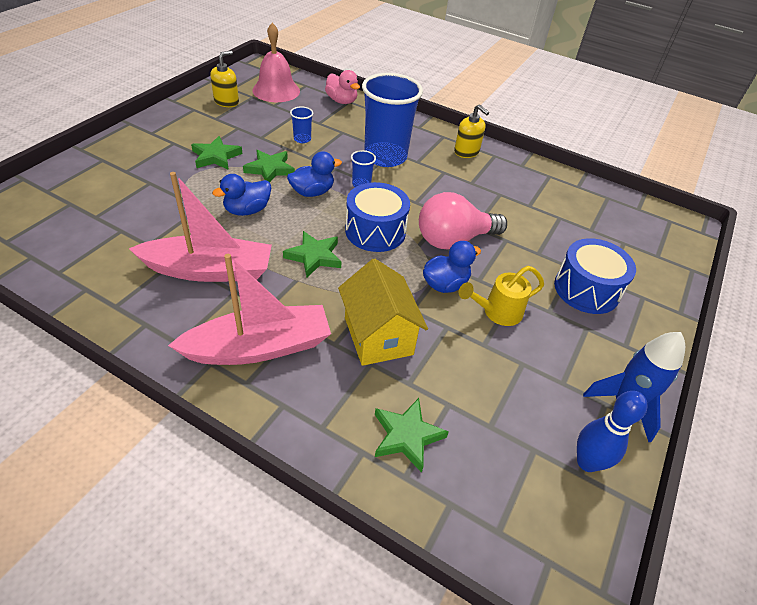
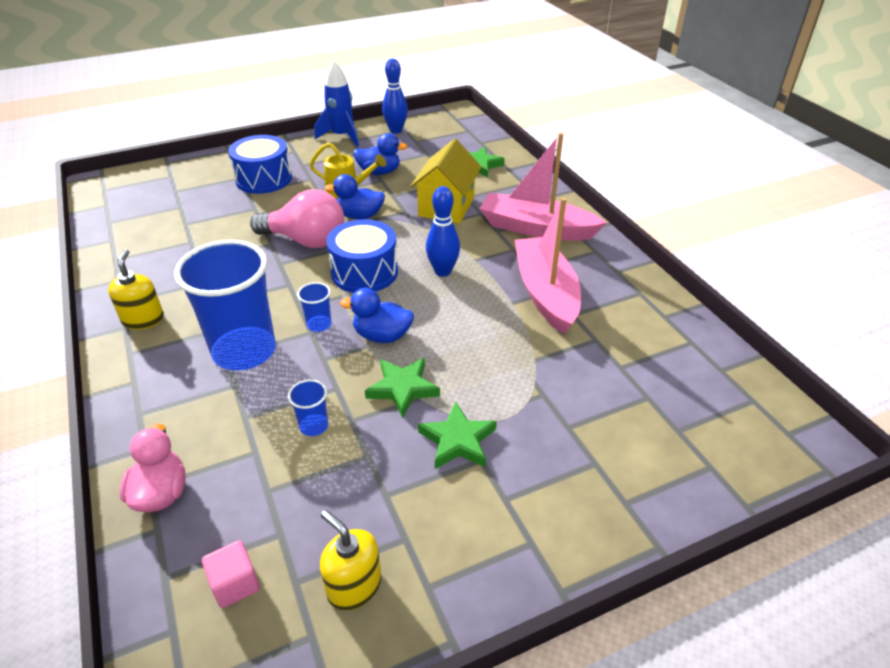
camera: 140 degrees left, 5 degrees down
(209, 270) = (545, 293): pink boat -> pink boat turned 45 degrees clockwise
(226, 102) = (354, 586): yellow soap dispenser -> yellow soap dispenser turned 60 degrees clockwise
(247, 210) = (471, 340): blue duck -> blue duck (379, 172)
(276, 90) = (235, 584): pink bell -> pink cube
(314, 256) = (443, 271): green star -> blue bowling pin

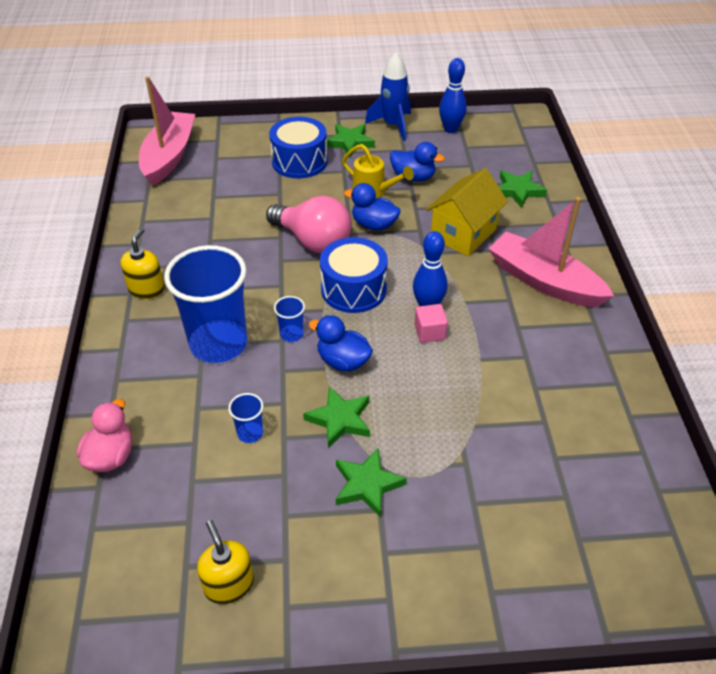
camera: 20 degrees right, 5 degrees up
(235, 584) = (140, 551): pink cube -> pink cube (430, 332)
(307, 156) = (350, 142): none -> green star
(545, 293) = (519, 357): pink boat -> pink boat (169, 156)

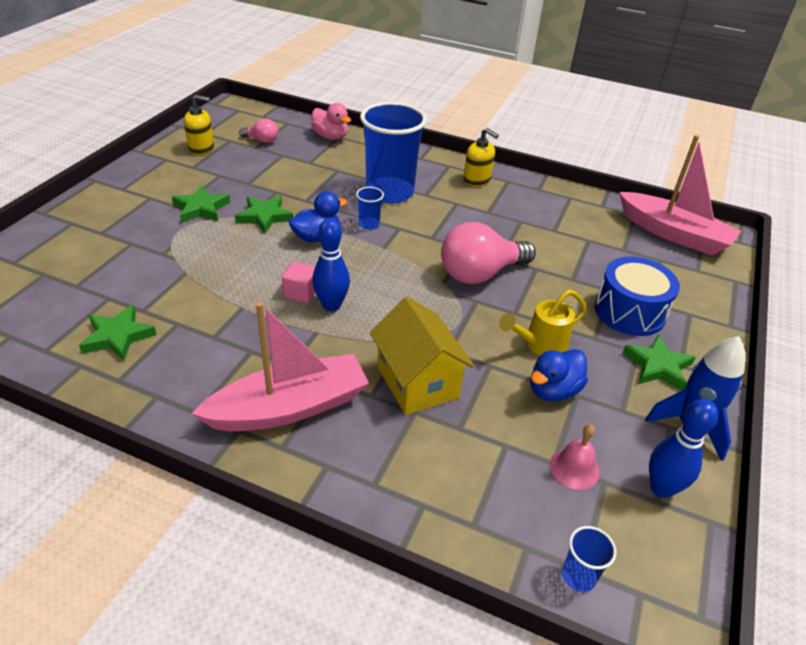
camera: 115 degrees right, 5 degrees down
(164, 526) = (262, 140): none -> pink light bulb
(250, 433) = (294, 181): blue cup -> blue cup (578, 576)
(353, 289) = (393, 272): blue drum -> none
(374, 225) = (479, 321): blue duck -> none
(467, 158) = (574, 468): none -> pink bell
(518, 191) = (467, 483): green star -> green star (118, 336)

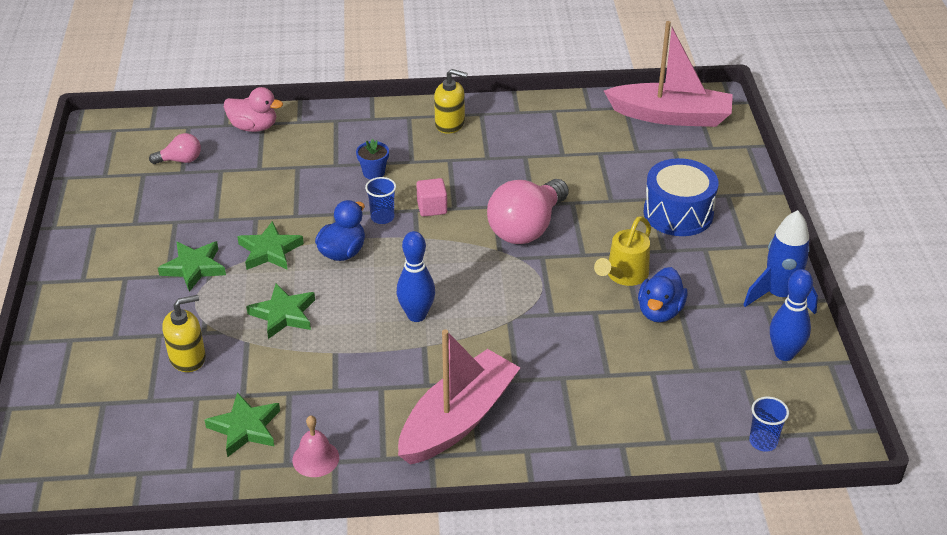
camera: 25 degrees left, 0 degrees up
(201, 148) = (121, 196): yellow soap dispenser -> yellow soap dispenser (188, 358)
(301, 293) = (377, 315): pink cube -> pink cube (432, 207)
(389, 192) = (373, 173): blue cup -> blue flower pot
(417, 382) = (546, 352): yellow house -> none
(574, 468) = (714, 367): pink bell -> pink bell (315, 458)
(658, 366) = (728, 255): green star -> green star (283, 314)

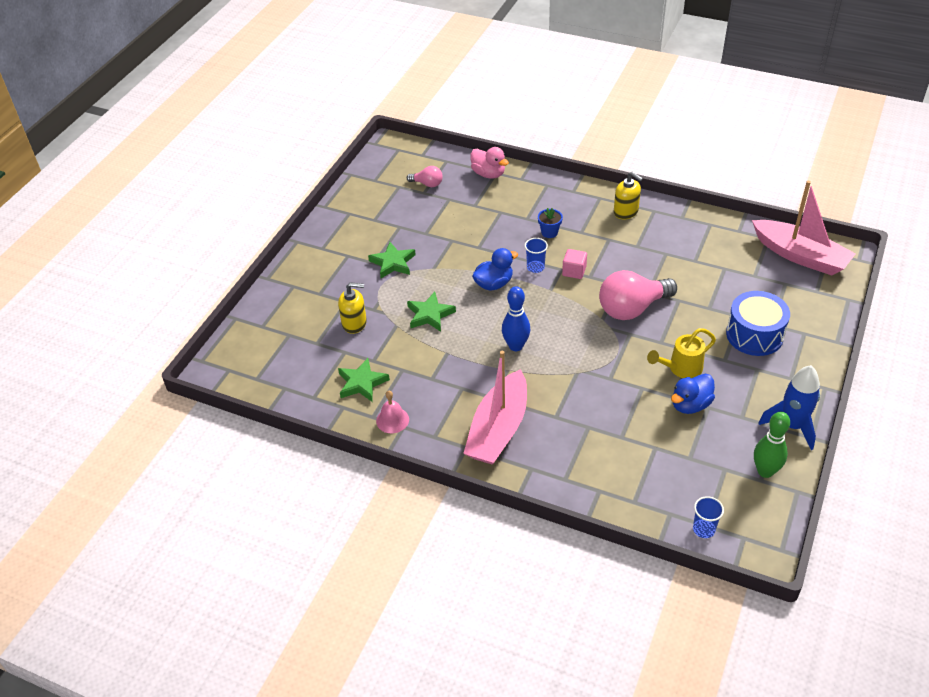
camera: 30 degrees right, 5 degrees up
(270, 251) = (447, 267): green star -> none
(458, 420) = (498, 429): pink boat -> pink boat turned 135 degrees clockwise
(784, 354) = (765, 471): blue bowling pin -> green bowling pin

